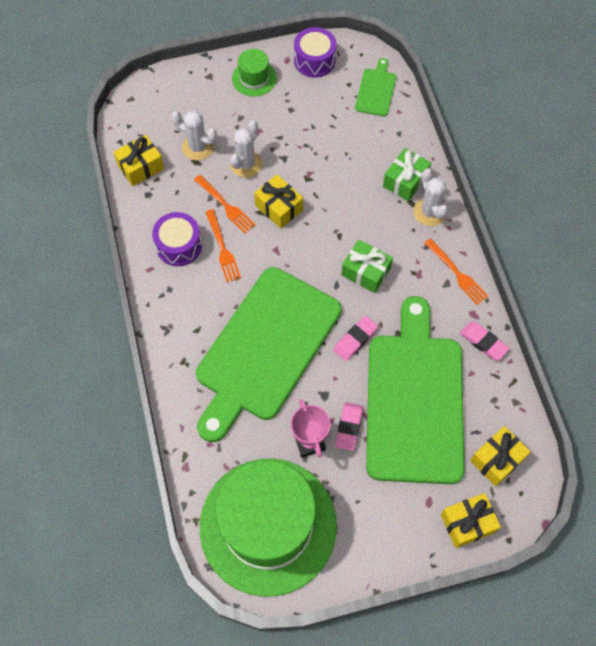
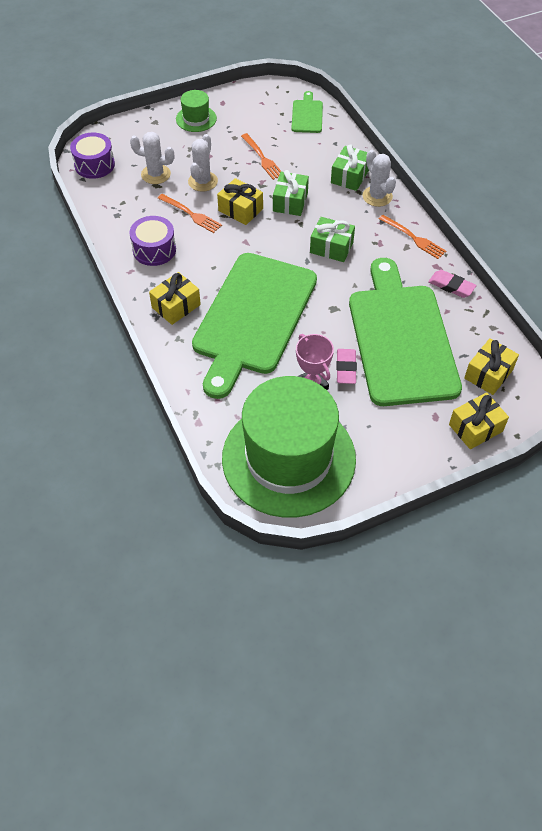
camera: 10 degrees left, 10 degrees down
(141, 167) = (106, 195): yellow gift -> yellow gift (176, 306)
(222, 248) = (195, 246): orange fork -> orange fork (262, 158)
(314, 60) = (247, 100): purple drum -> purple drum (94, 165)
(334, 205) = (290, 202): none -> green gift
(355, 339) = (335, 300): pink eraser -> none

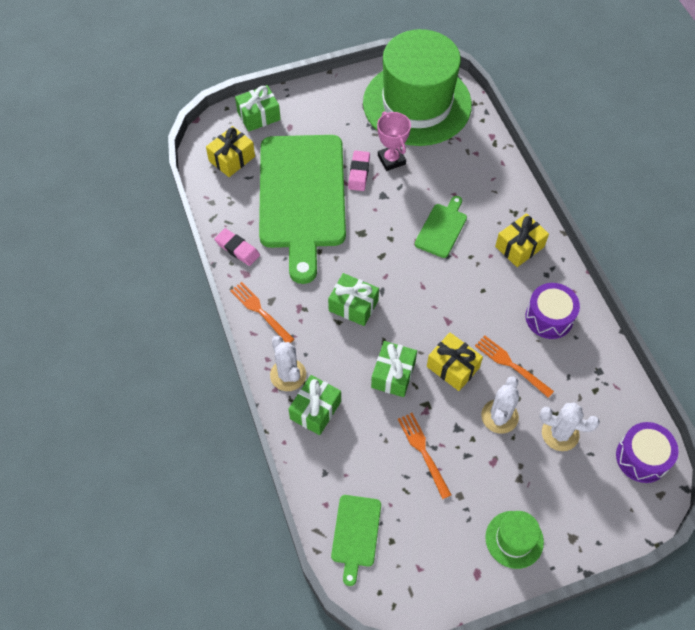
camera: 175 degrees left, 5 degrees up
(253, 318) = (441, 228): green cutting board -> green cutting board, size x0.41
(475, 428) = (258, 116): yellow gift -> green gift

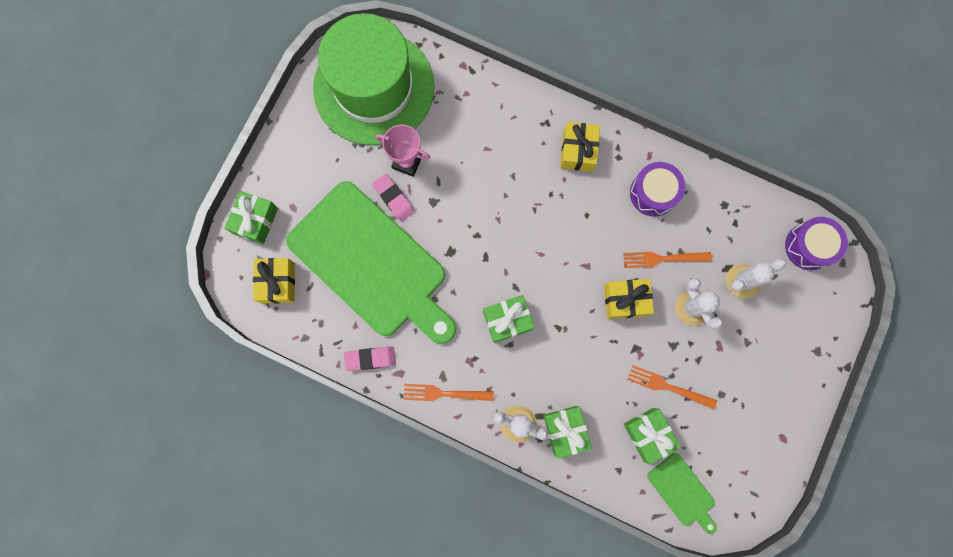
camera: 45 degrees left, 20 degrees up
(393, 374) = (591, 348): green gift -> green gift (648, 434)
(441, 228) = (506, 189): green cutting board -> none
(514, 539) = (783, 390): green hat -> none

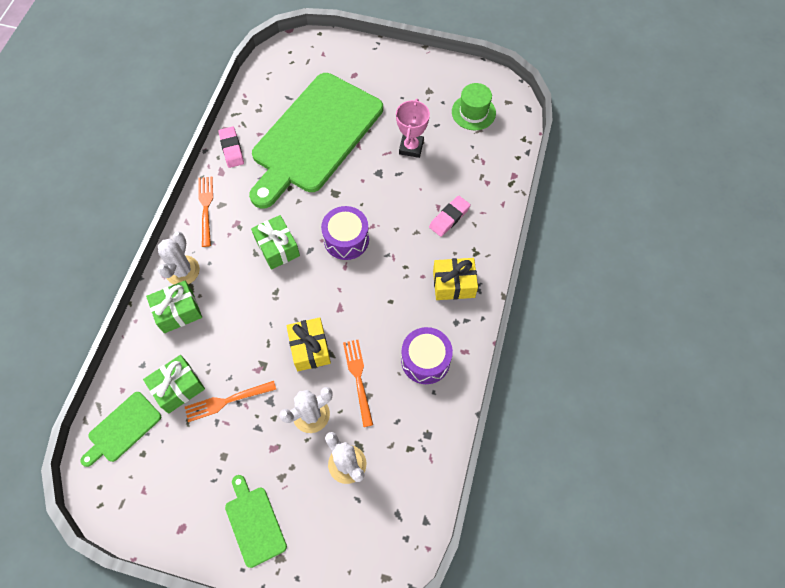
camera: 80 degrees right, 15 degrees down
(255, 221) = (338, 53): green gift -> none
(278, 282) = (288, 76): yellow gift -> none
(374, 87) = (473, 112): green hat -> green hat, size x0.41
(393, 198) = (375, 143): pink eraser -> pink eraser (449, 217)
(668, 387) = (227, 401): orange fork -> orange fork turned 120 degrees counterclockwise
(785, 371) = (254, 523): none -> green cutting board
(809, 246) = (398, 534): purple drum -> purple drum (346, 239)

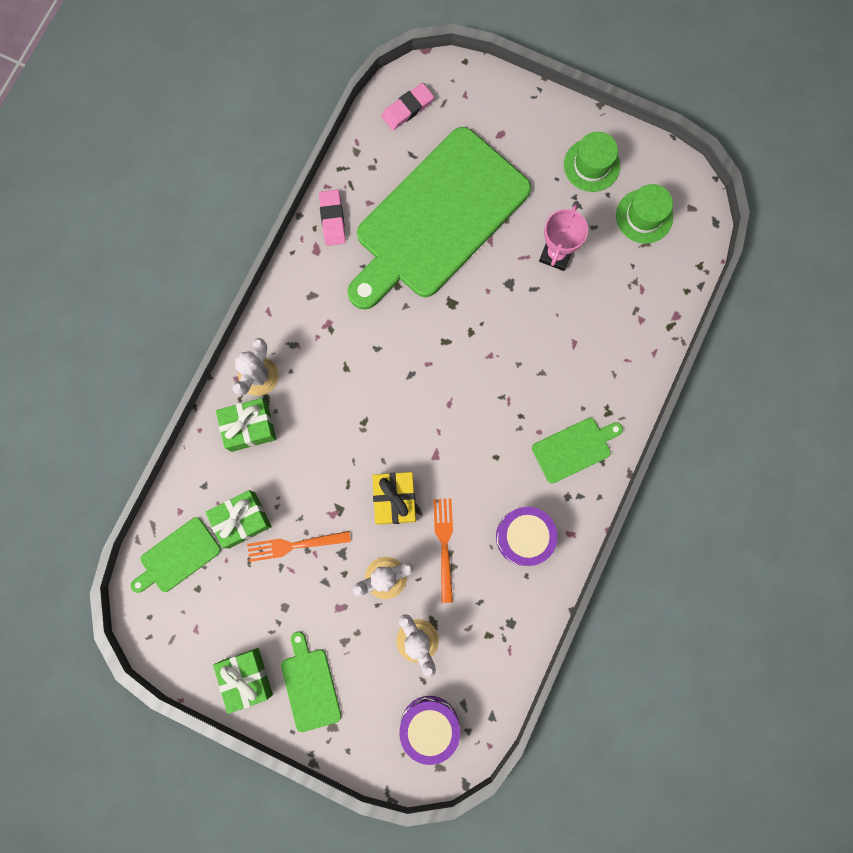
camera: 10 degrees right, 15 degrees up
(206, 208) = (293, 297): orange fork -> none
(277, 248) = (373, 365): green gift -> green gift (246, 678)
(346, 239) = (456, 368): purple drum -> purple drum (429, 726)
(426, 85) = (591, 165): none -> green hat
(449, 217) = (585, 360): pink eraser -> pink eraser (407, 109)
(453, 284) = (574, 448): yellow gift -> green cutting board

